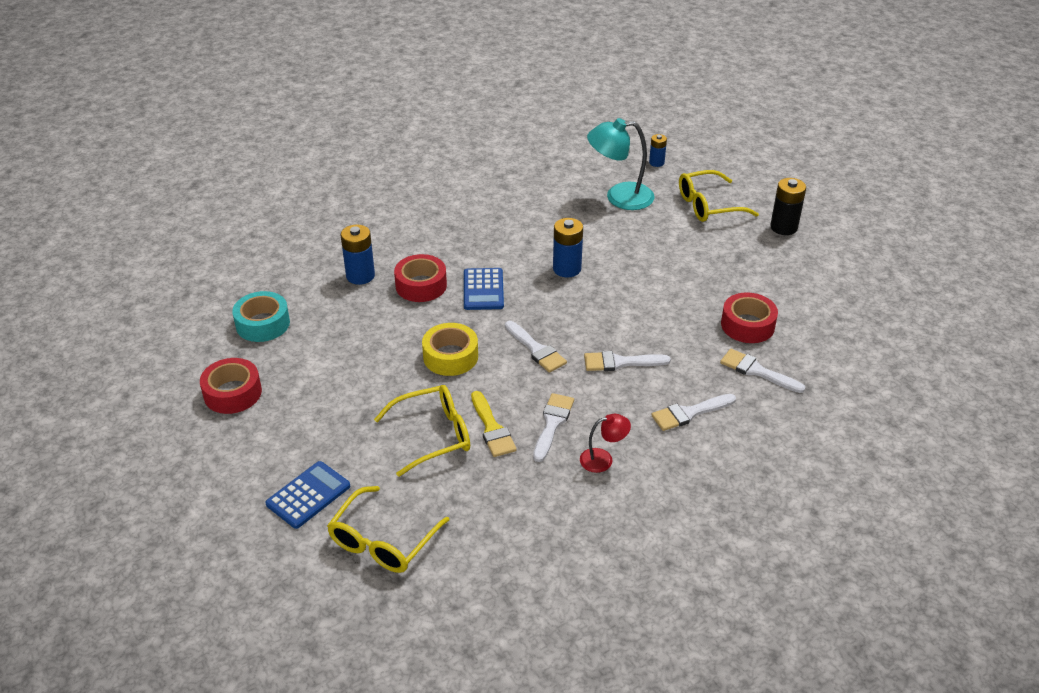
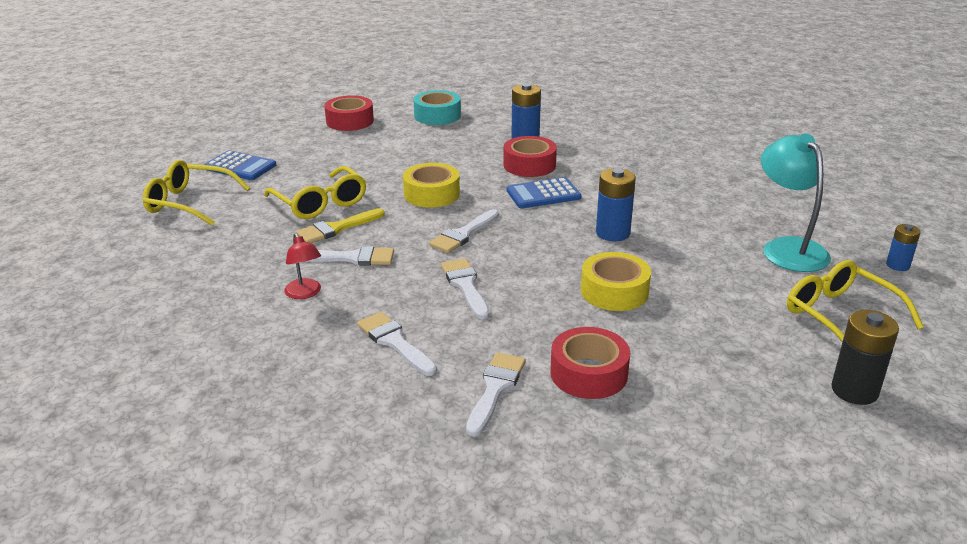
camera: 75 degrees right, 10 degrees down
(651, 289) = (614, 291): none -> yellow tape

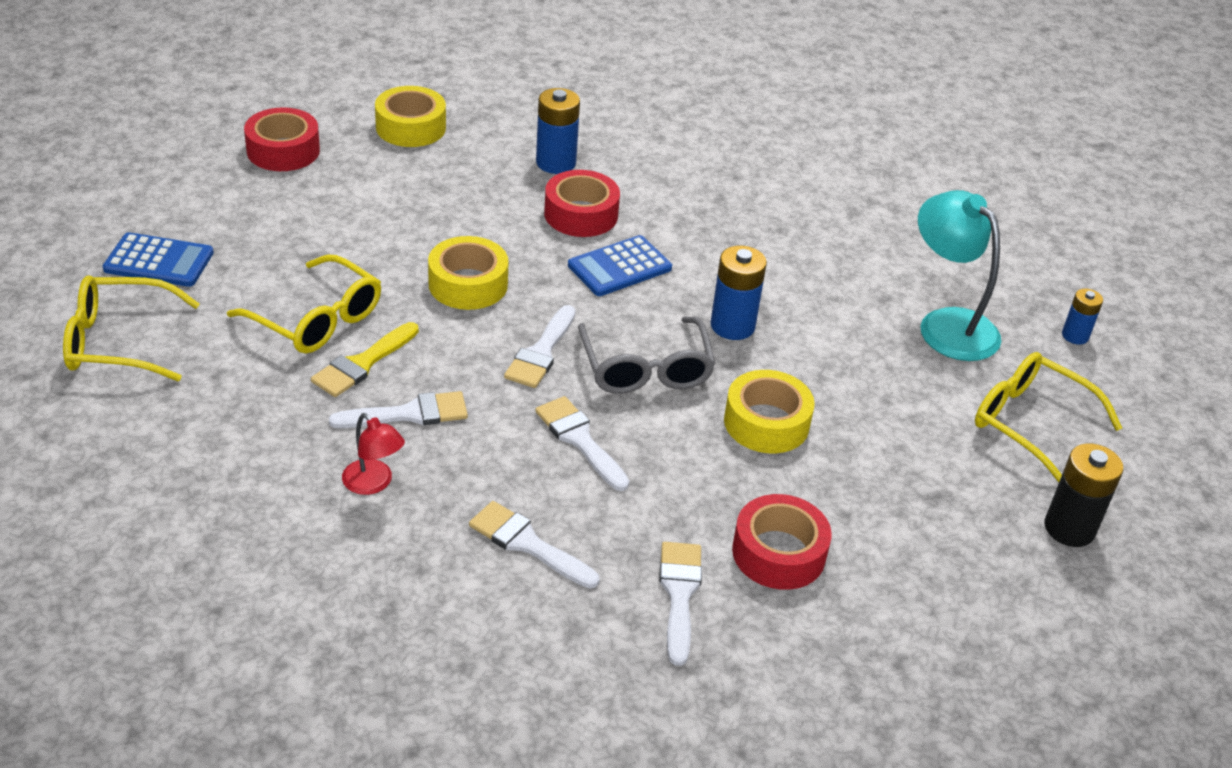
camera: 20 degrees left, 10 degrees up
(437, 115) = (411, 127): turquoise tape -> yellow tape
(535, 251) = (646, 369): none -> grey glasses

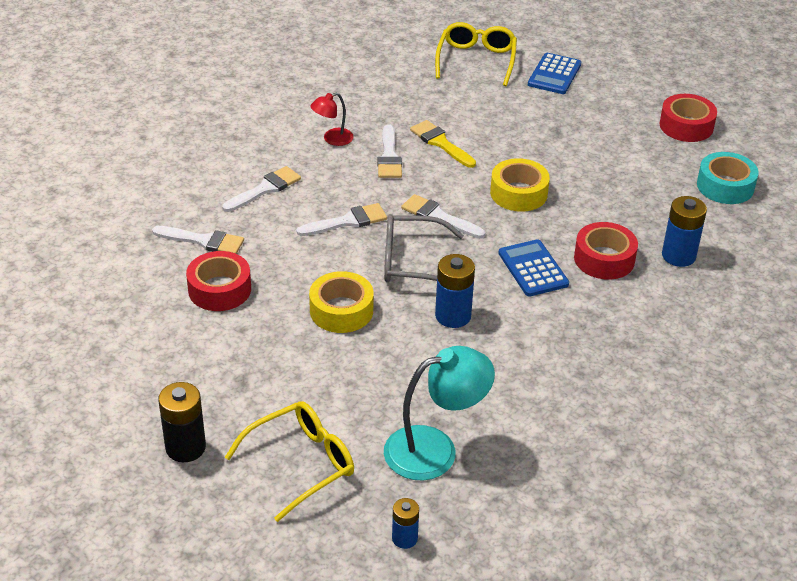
camera: 105 degrees right, 0 degrees up
(317, 319) = (487, 129): yellow glasses -> none
(411, 127) = (725, 186): yellow tape -> turquoise tape

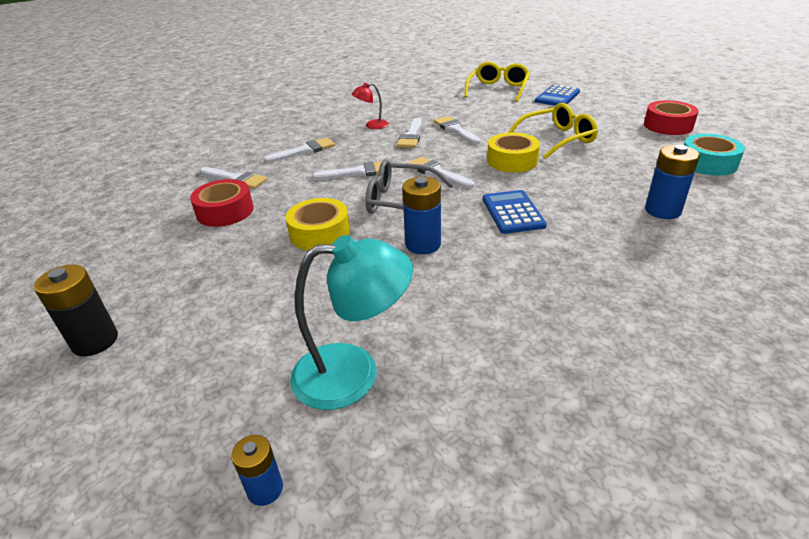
camera: 15 degrees right, 5 degrees down
(301, 464) = (198, 372): yellow glasses -> yellow glasses (557, 139)
(440, 143) = (455, 130): yellow brush -> white brush
(604, 259) = (585, 209): red tape -> none

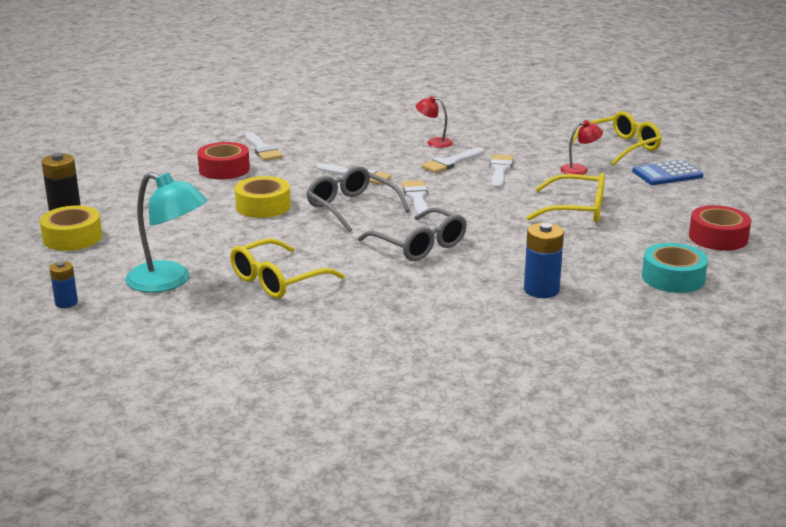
camera: 35 degrees right, 10 degrees down
(304, 151) = (344, 145): white brush -> none
(423, 244) = (318, 239): blue battery -> none
(461, 309) = (277, 280): none -> yellow glasses
(503, 111) = (579, 169): none -> red lamp
(512, 161) = (497, 211): yellow tape -> yellow tape (72, 237)
(513, 212) = (419, 245): blue calculator -> grey glasses

